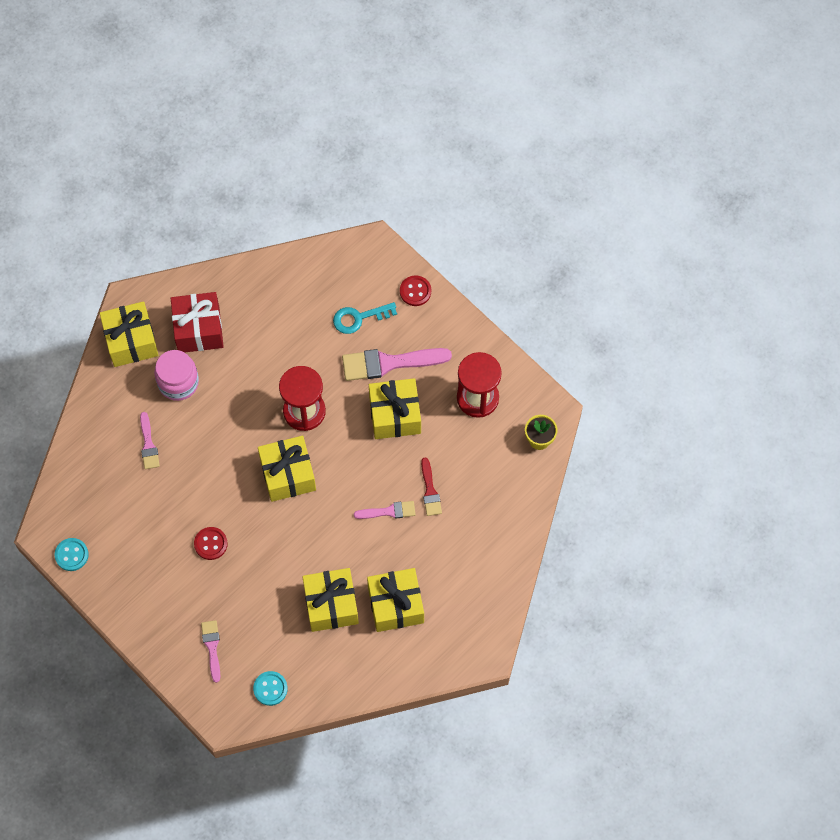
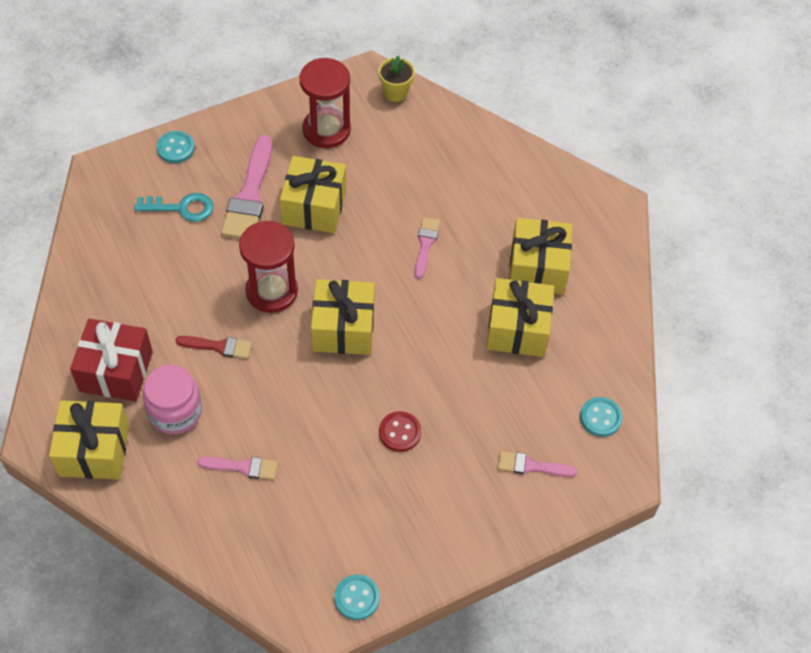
camera: 75 degrees left, 10 degrees down
(359, 318) = (182, 208): turquoise key -> turquoise key turned 90 degrees counterclockwise
(415, 291) = (175, 148): red button -> turquoise button
(430, 491) = (416, 200): red brush -> red brush (218, 346)

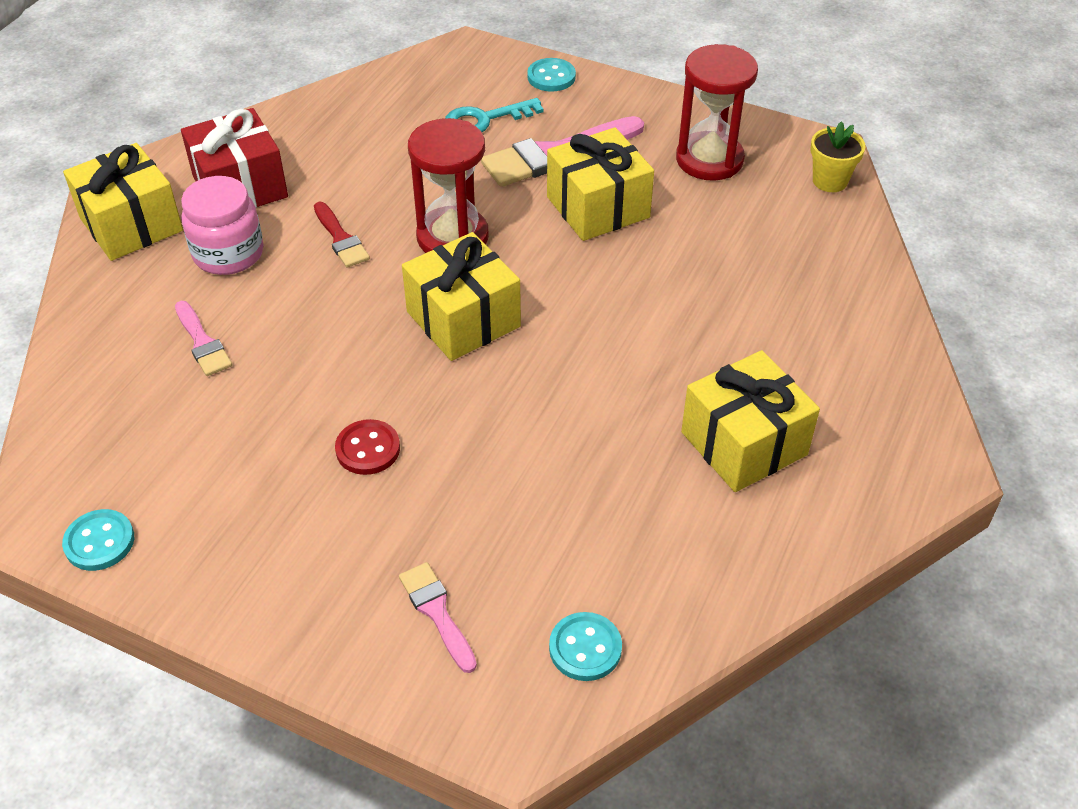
camera: 55 degrees right, 10 degrees down
(182, 208) = (484, 120): turquoise key -> turquoise key turned 105 degrees clockwise
(425, 244) = (656, 321): pink brush -> none
(517, 329) = (630, 476): yellow gift -> none

